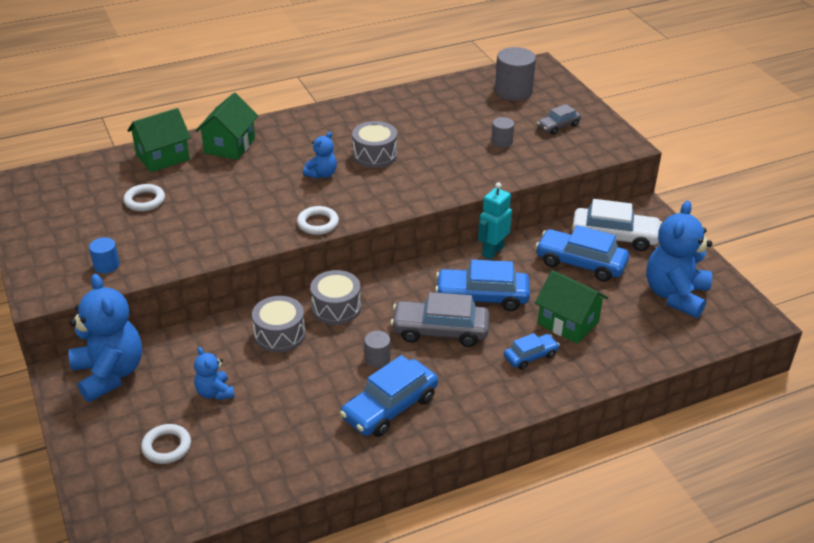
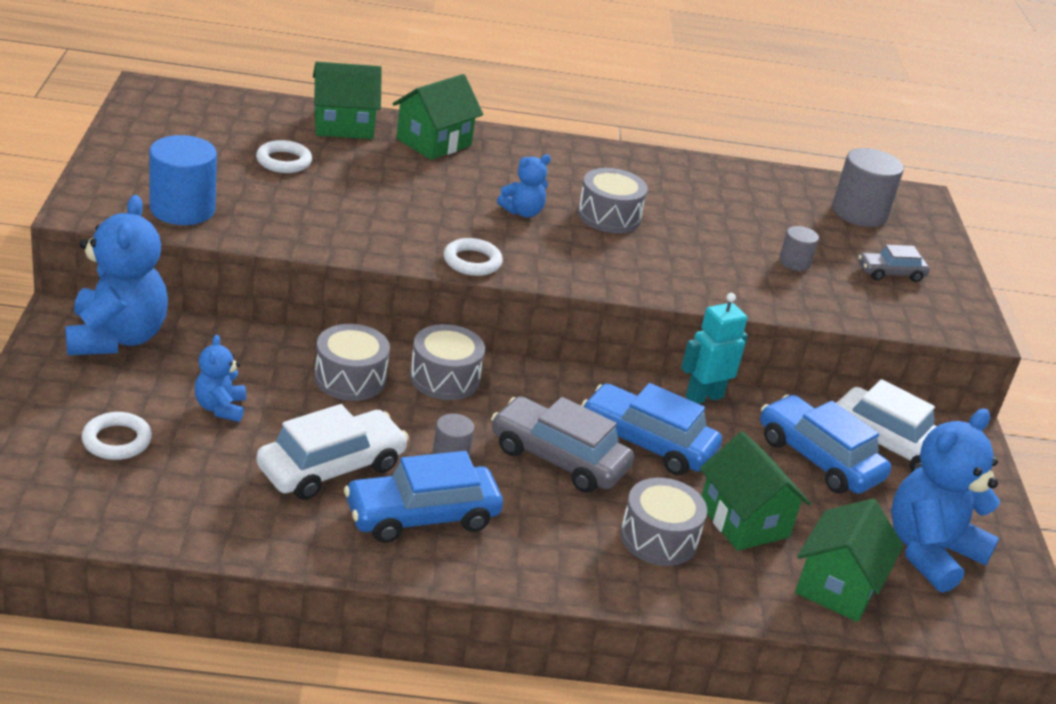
camera: 20 degrees right, 5 degrees down
(106, 265) = (182, 209): blue cylinder -> blue cylinder, size x1.88
(313, 401) = (331, 467): none -> white car
(530, 356) = (658, 538): blue car -> grey drum
(643, 340) = (837, 586): none -> green house

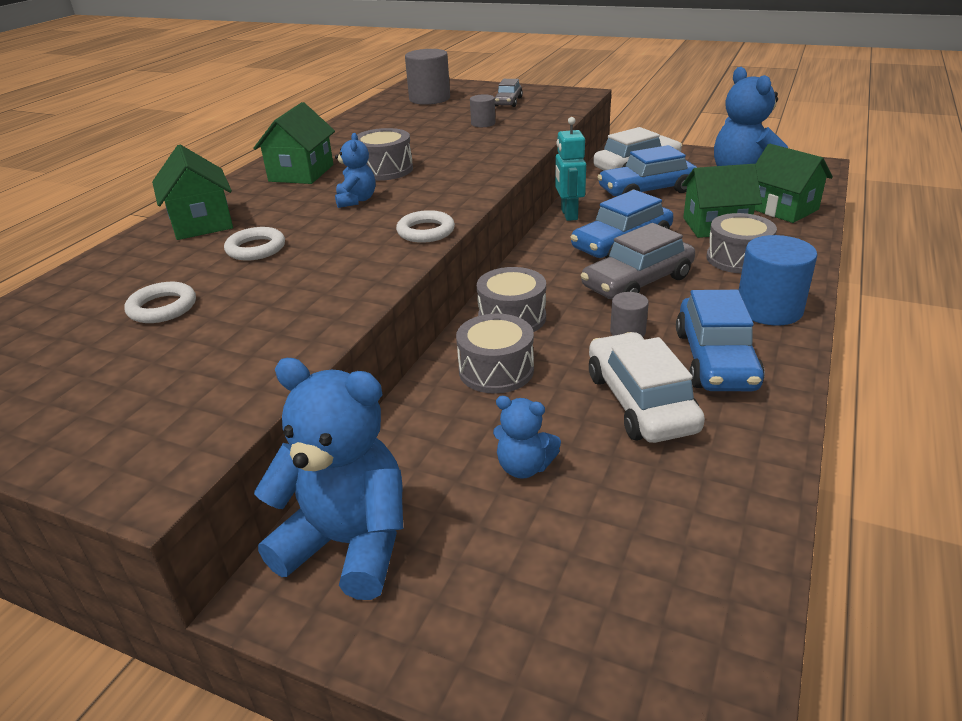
camera: 60 degrees left, 0 degrees up
(117, 441) = (571, 567): white ring -> white ring (256, 248)
(182, 209) = (213, 391): blue cylinder -> blue cylinder (769, 309)
(343, 125) = (121, 264): green house -> green house (301, 173)

